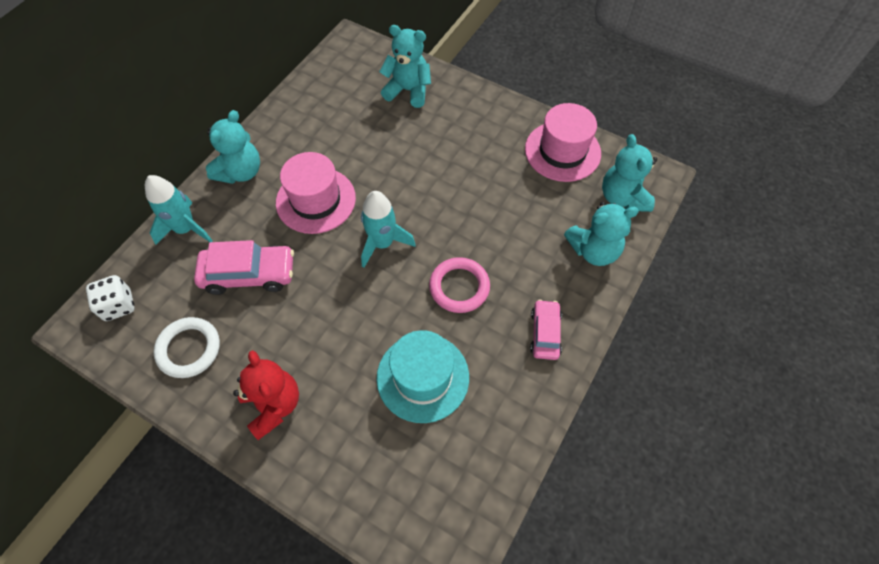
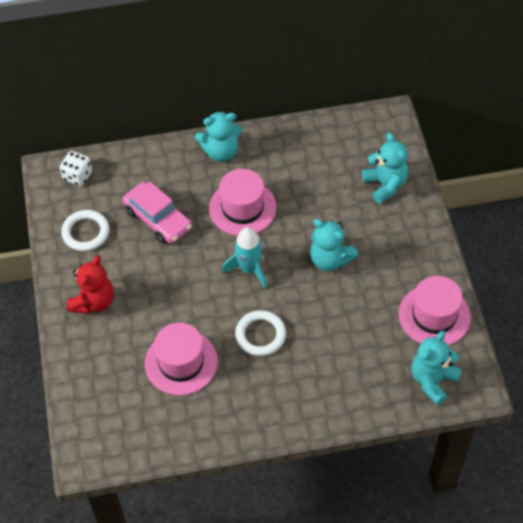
camera: 50 degrees right, 5 degrees down
(186, 229) = (154, 161): turquoise rocket -> none
(423, 377) = (181, 362): turquoise hat -> pink hat
(459, 287) = (260, 335): pink ring -> white ring
(545, 333) = (275, 407): pink car -> none
(593, 250) = (368, 392): turquoise teddy bear -> turquoise teddy bear (330, 259)

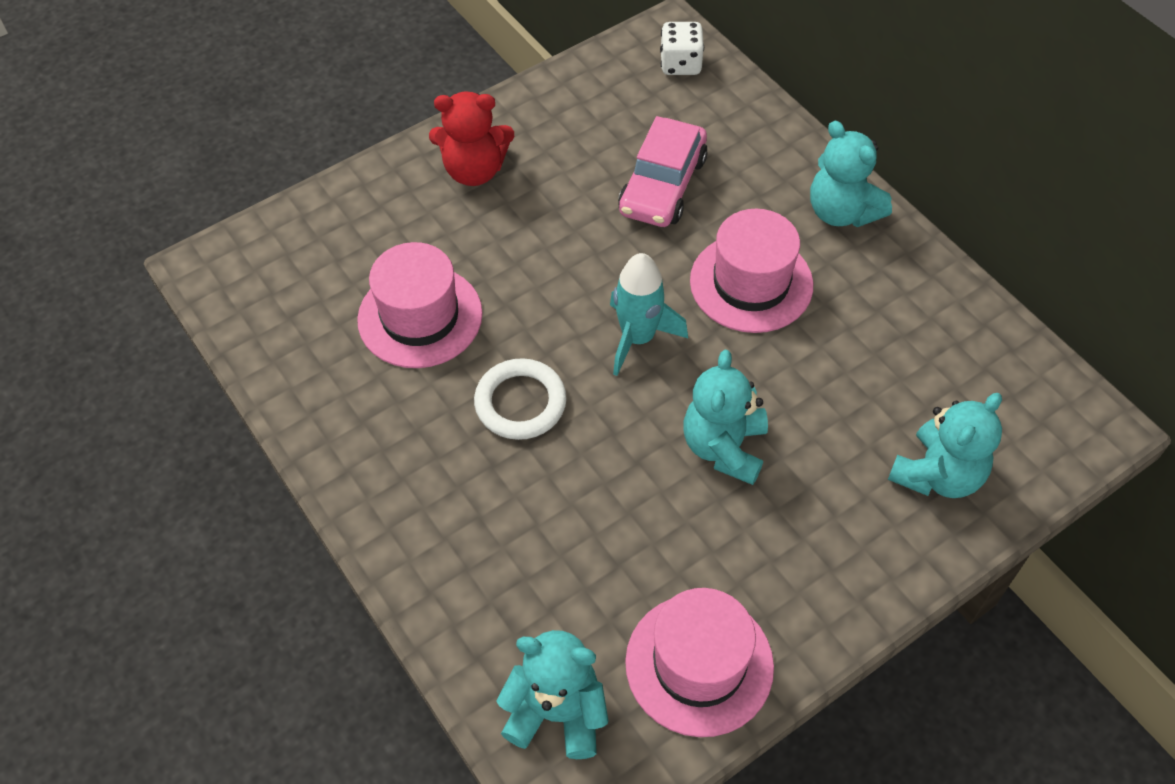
camera: 65 degrees right, 0 degrees up
(86, 232) = (588, 113): white ring -> none

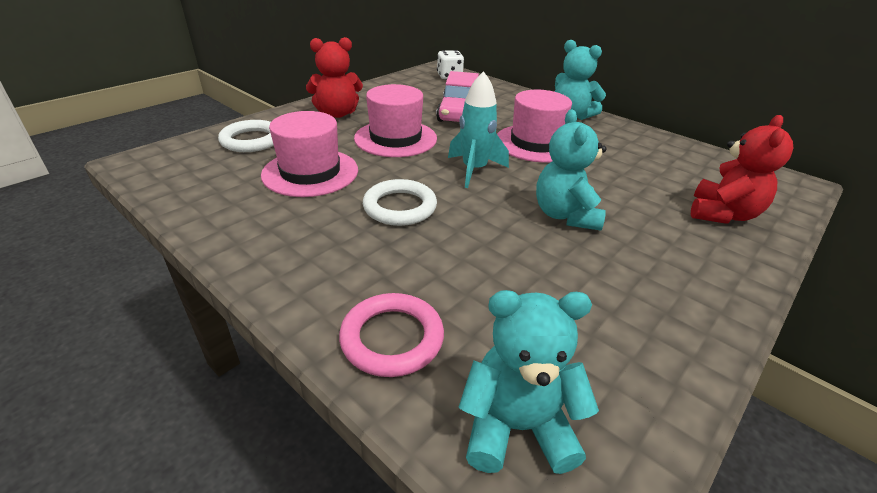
camera: 15 degrees left, 20 degrees down
(348, 232) = (251, 140): none -> white ring
(470, 600) = (392, 338): none -> pink ring
(699, 664) = (634, 357): pink hat -> pink hat (395, 138)
(937, 474) = (722, 214): turquoise teddy bear -> red teddy bear

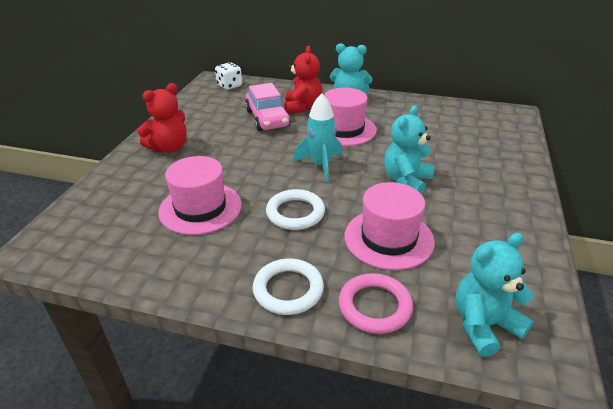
camera: 25 degrees left, 0 degrees up
(251, 140) = (119, 196): white ring -> white ring (288, 289)
(395, 138) = (239, 156): pink hat -> pink hat (388, 238)
(565, 215) = (406, 181): turquoise teddy bear -> turquoise teddy bear turned 60 degrees clockwise
(722, 214) = (491, 148): red teddy bear -> red teddy bear (302, 107)

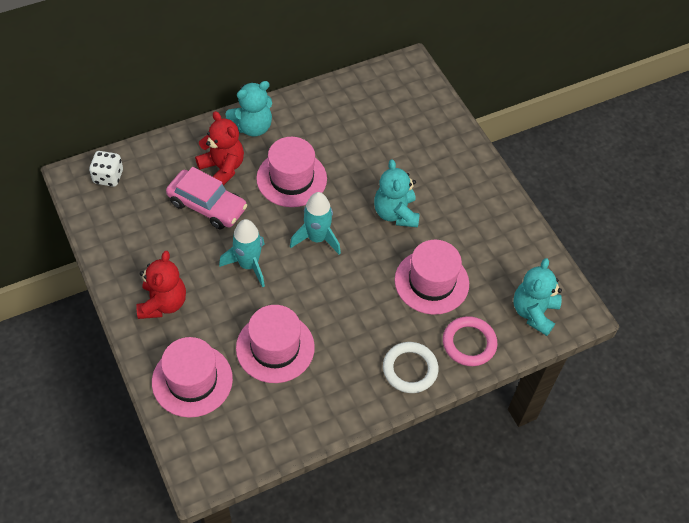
camera: 45 degrees left, 20 degrees up
(120, 194) = (192, 380): none -> pink hat
(251, 156) = (248, 265): none -> turquoise rocket
(295, 213) = (349, 302): white ring -> none

